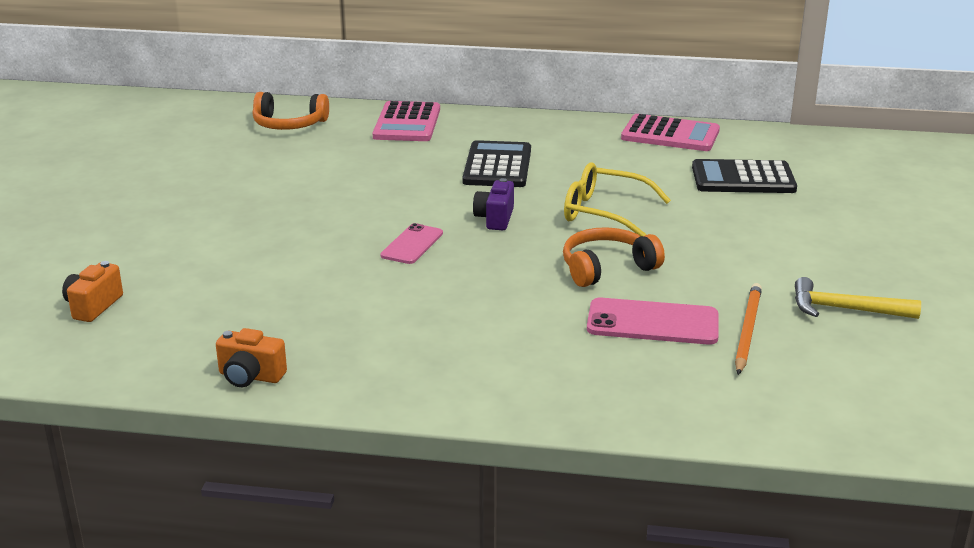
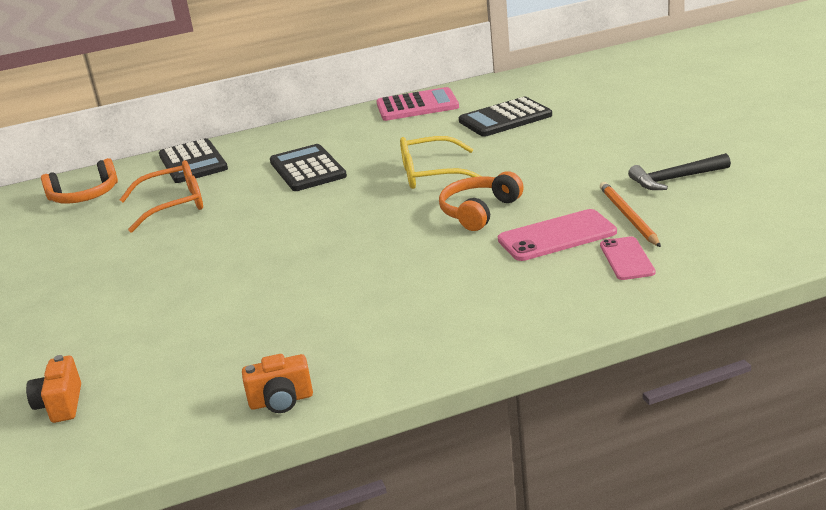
camera: 25 degrees left, 0 degrees up
(349, 160) = (173, 205): none -> orange glasses
(407, 123) = (193, 162): pink calculator -> black calculator
(412, 244) = (304, 249): pink phone -> pink phone (626, 259)
(495, 219) = (350, 207): purple camera -> none
(845, 309) = (675, 179): yellow hammer -> black hammer

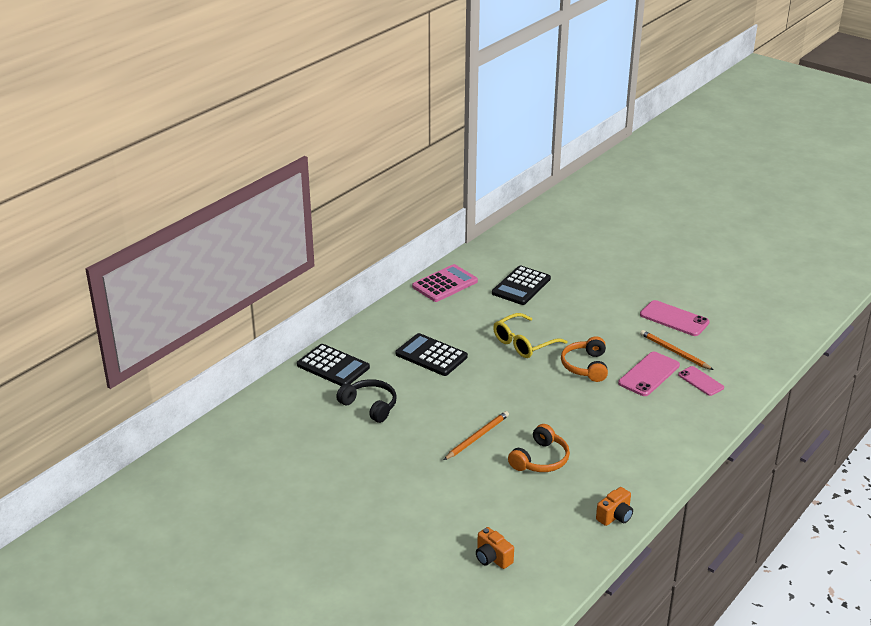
camera: 35 degrees left, 5 degrees up
(84, 196) = (285, 413): orange headphones -> orange headphones (540, 459)
(173, 205) = (370, 406): orange glasses -> black headphones
(240, 261) = (477, 437): none -> orange pencil
(675, 179) = (674, 319): black hammer -> pink phone

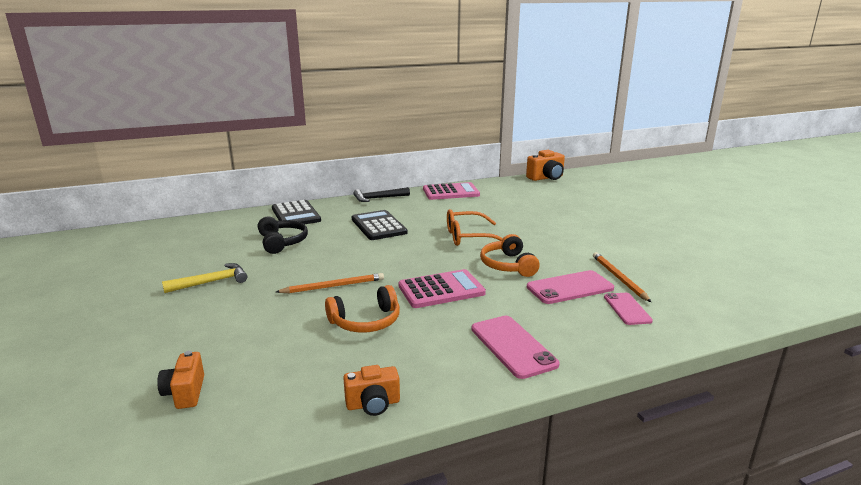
camera: 30 degrees right, 10 degrees down
(373, 470) = (212, 282): none -> yellow hammer
(384, 316) = (378, 198): none -> black hammer
(513, 232) = (546, 178): none -> orange camera
(521, 286) = (513, 205): black calculator -> none
(524, 343) = (468, 237): yellow glasses -> orange glasses
(561, 410) = (441, 290): none -> pink calculator
(586, 366) = (508, 265): orange headphones -> orange headphones turned 45 degrees counterclockwise
(674, 319) = (644, 255): pink phone -> pink phone (513, 346)

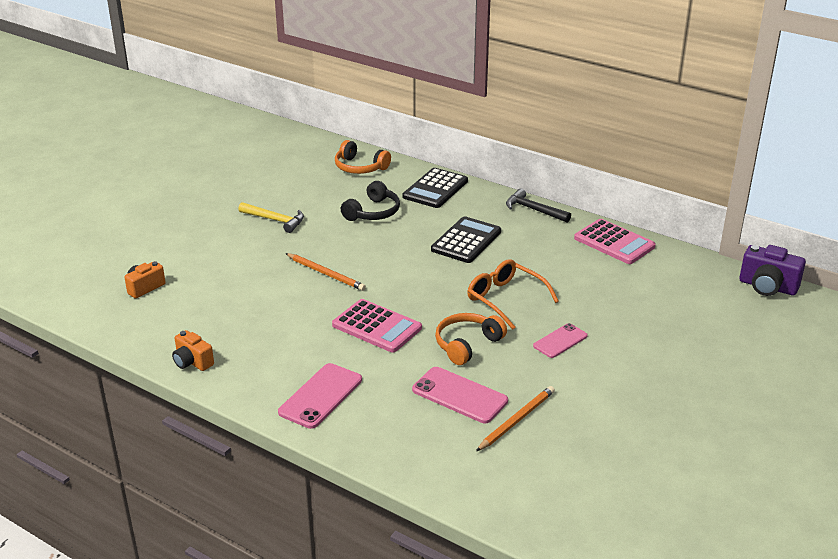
camera: 55 degrees right, 10 degrees up
(366, 321) = (289, 313): orange headphones -> orange headphones (360, 167)
(546, 178) = (767, 287): orange camera -> purple camera
(627, 309) = (452, 441): pink phone -> pink phone (560, 341)

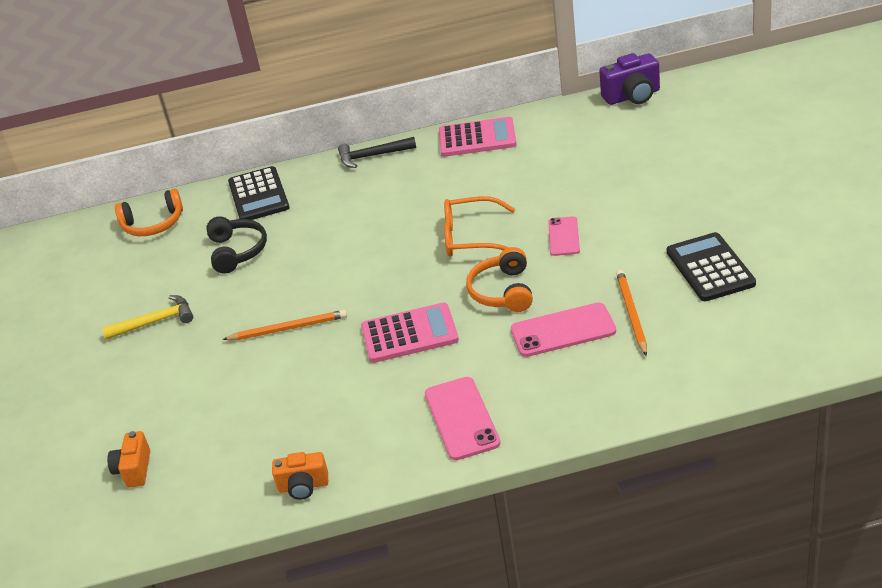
camera: 40 degrees left, 5 degrees up
(466, 241) = (361, 217): black calculator -> black calculator (710, 268)

